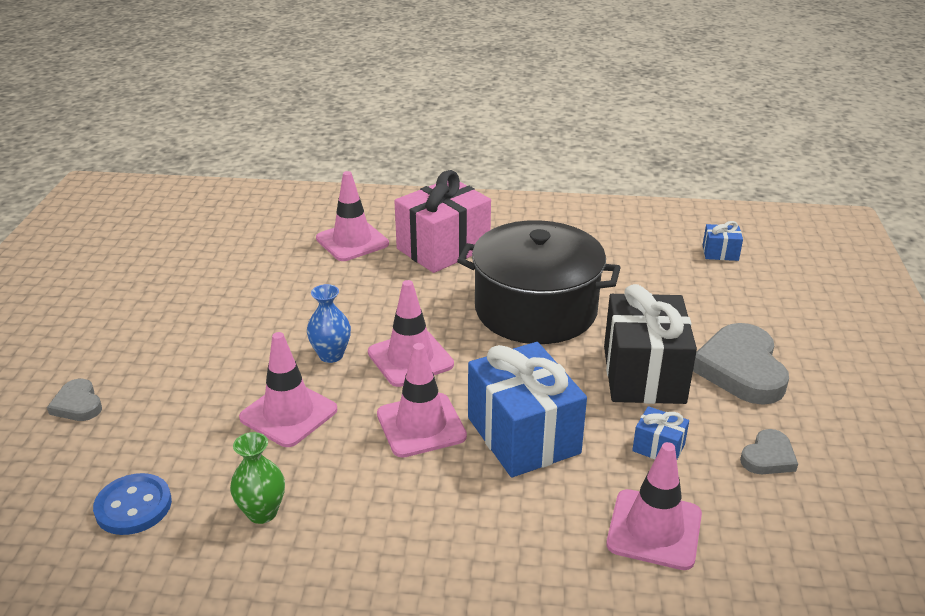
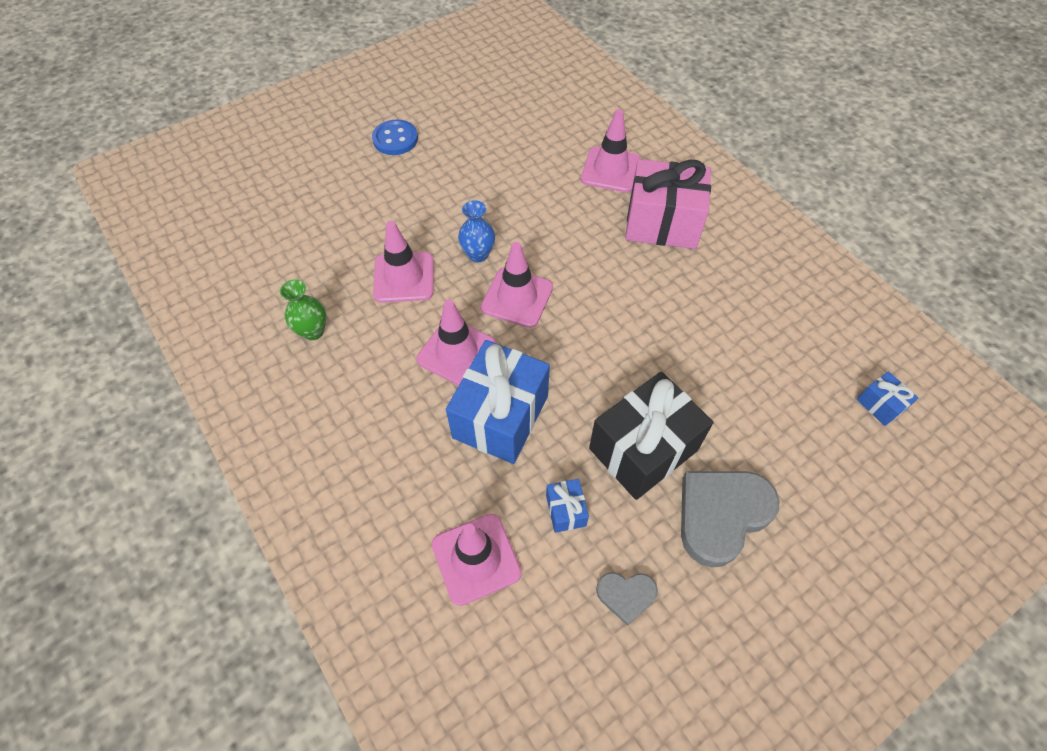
camera: 50 degrees right, 25 degrees up
(77, 404) = (323, 179): grey heart -> none
(133, 506) = (270, 271): blue button -> blue button (395, 139)
(535, 309) = (650, 329): black pot -> none

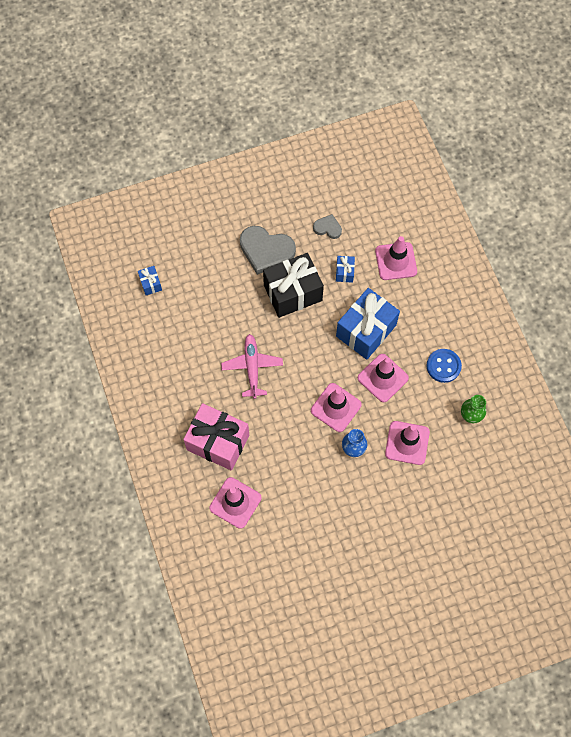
camera: 165 degrees left, 10 degrees up
(395, 139) = (394, 582): blue button -> blue button (443, 366)
(658, 321) = (252, 367): none -> pink plane
(721, 515) = (266, 251): grey heart -> grey heart turned 45 degrees clockwise

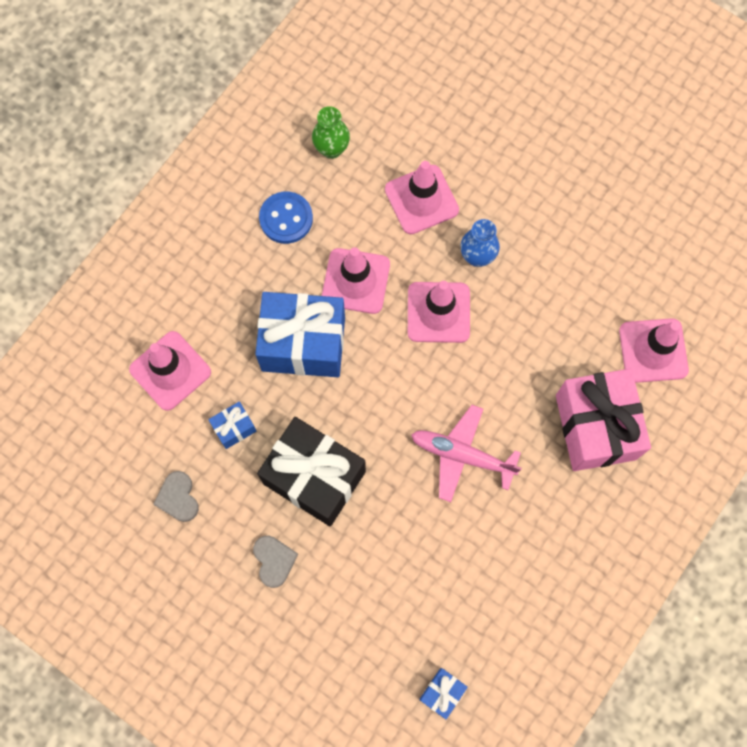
camera: 125 degrees left, 5 degrees up
(252, 367) = (462, 455): pink plane -> pink plane turned 60 degrees clockwise
(266, 251) = (274, 560): grey heart -> grey heart, size x0.52

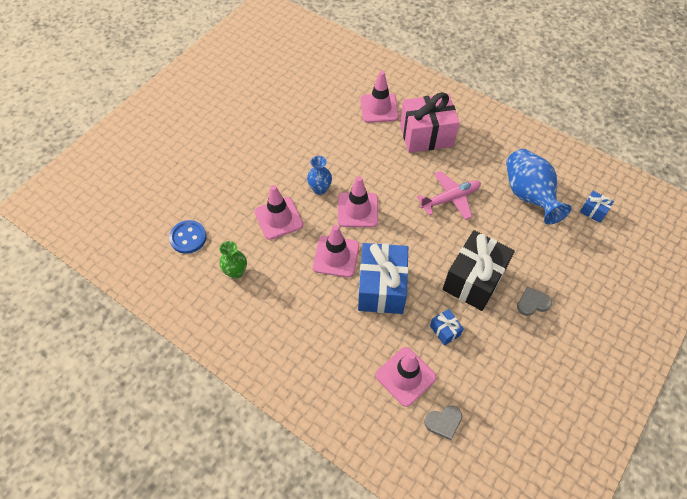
camera: 90 degrees left, 15 degrees down
(178, 498) = (499, 366): grey heart -> grey heart (443, 422)
(286, 218) = (288, 300): blue button -> blue button (188, 238)
(462, 455) = (450, 199): pink plane -> pink plane turned 135 degrees counterclockwise
(472, 586) = (528, 195): none -> blue vase

